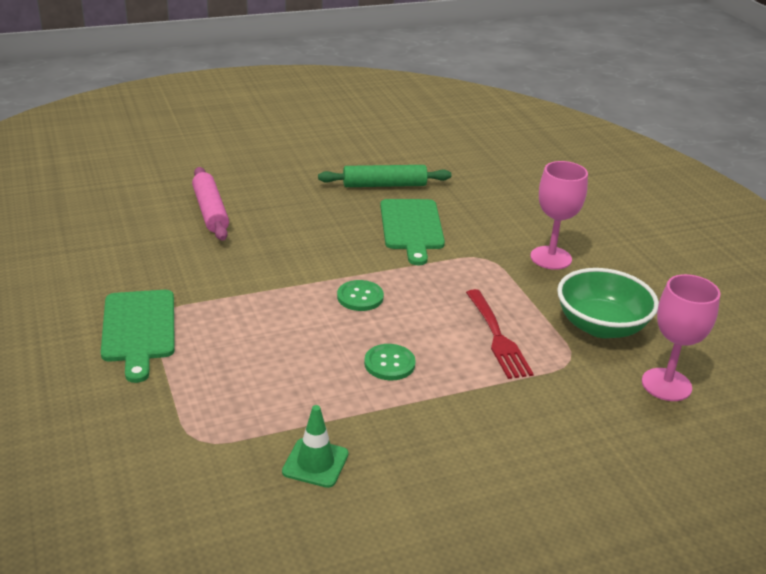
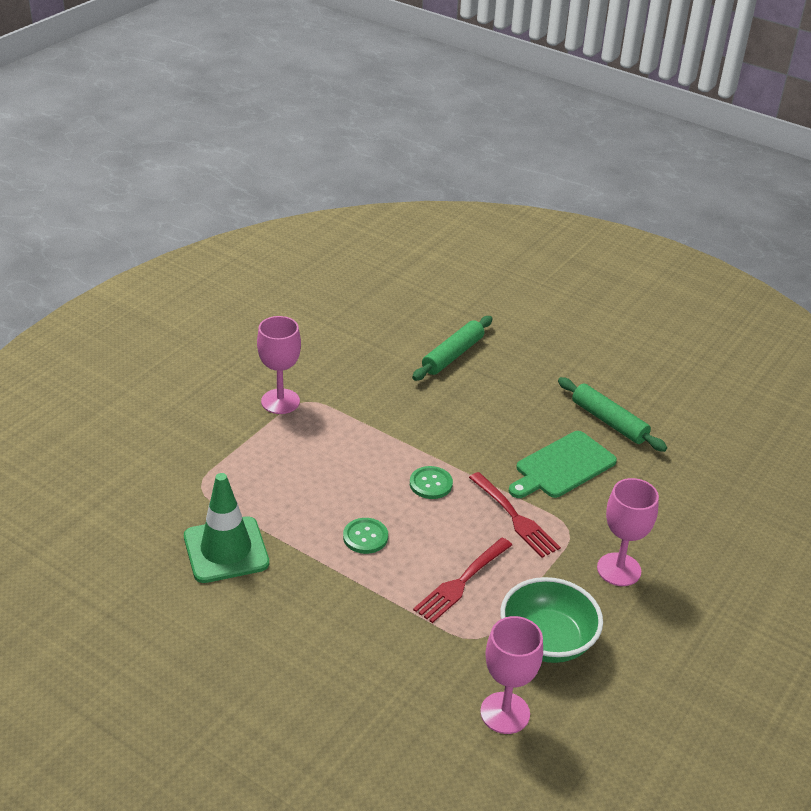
camera: 55 degrees right, 5 degrees up
(138, 329) = (280, 401): green cutting board -> pink goblet
(210, 211) = (452, 355): pink rolling pin -> green rolling pin
(315, 463) = (226, 550): green traffic cone -> green traffic cone, size x1.72
(447, 275) = (515, 517): none -> red fork

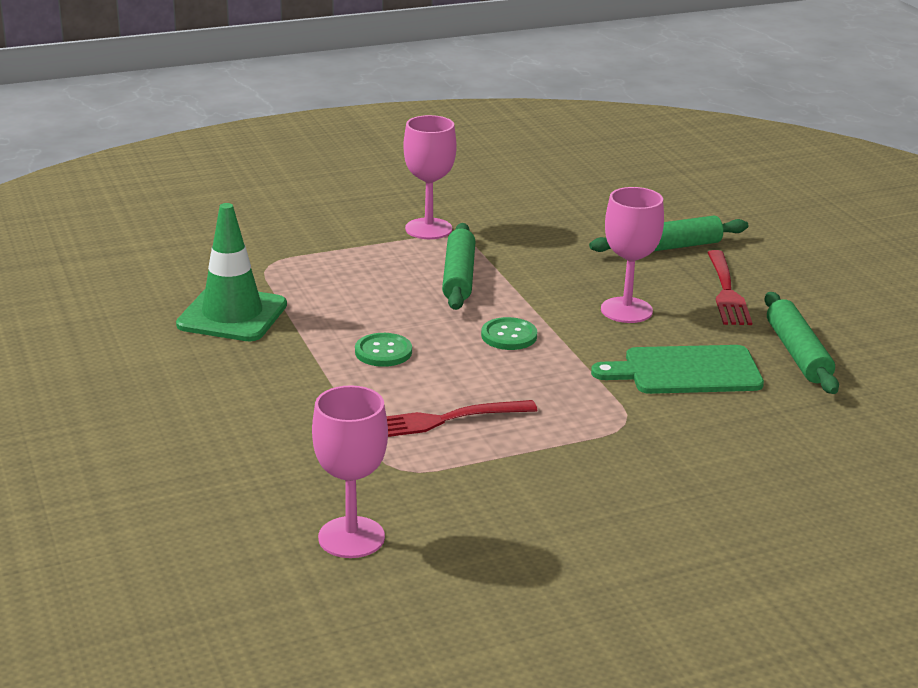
camera: 35 degrees right, 10 degrees down
(346, 441) = (459, 277): none -> green rolling pin
(515, 517) = (572, 392): red fork -> red fork (726, 292)
(547, 641) = (477, 501): green bowl -> none
(619, 569) = (644, 476): pink goblet -> pink goblet (626, 310)

